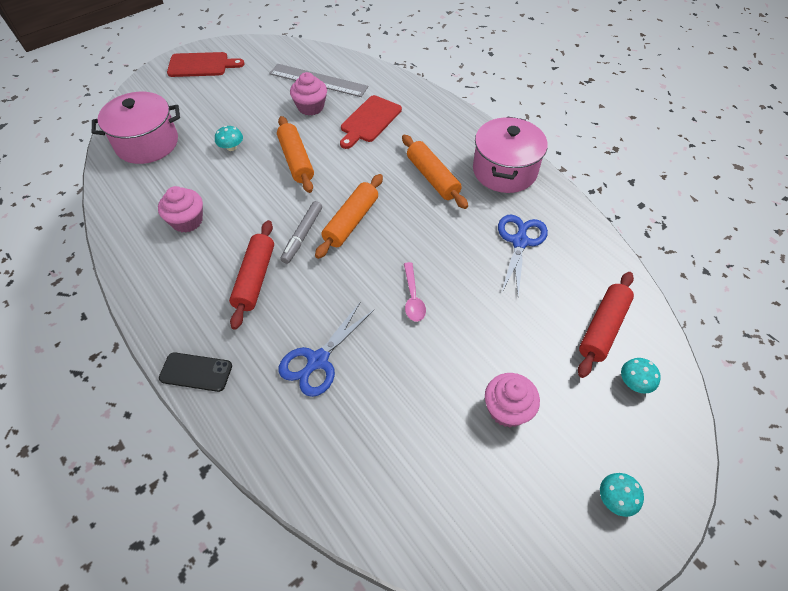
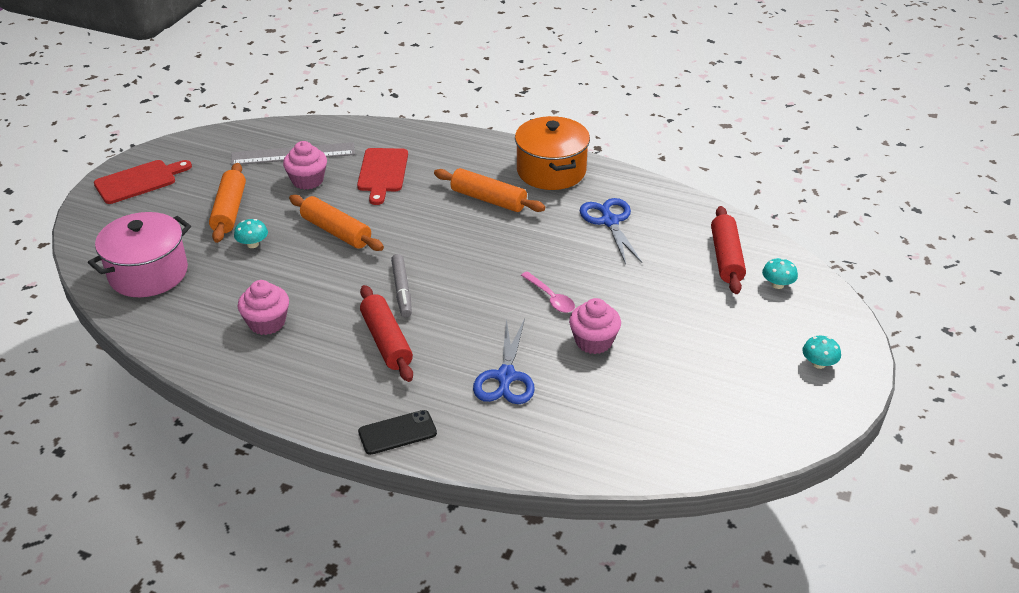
camera: 30 degrees left, 15 degrees down
(351, 221) = (440, 262): orange rolling pin -> orange rolling pin (229, 210)
(504, 170) = (551, 171): pink pot -> orange pot
(507, 409) = (695, 343): pink cupcake -> pink cupcake (593, 341)

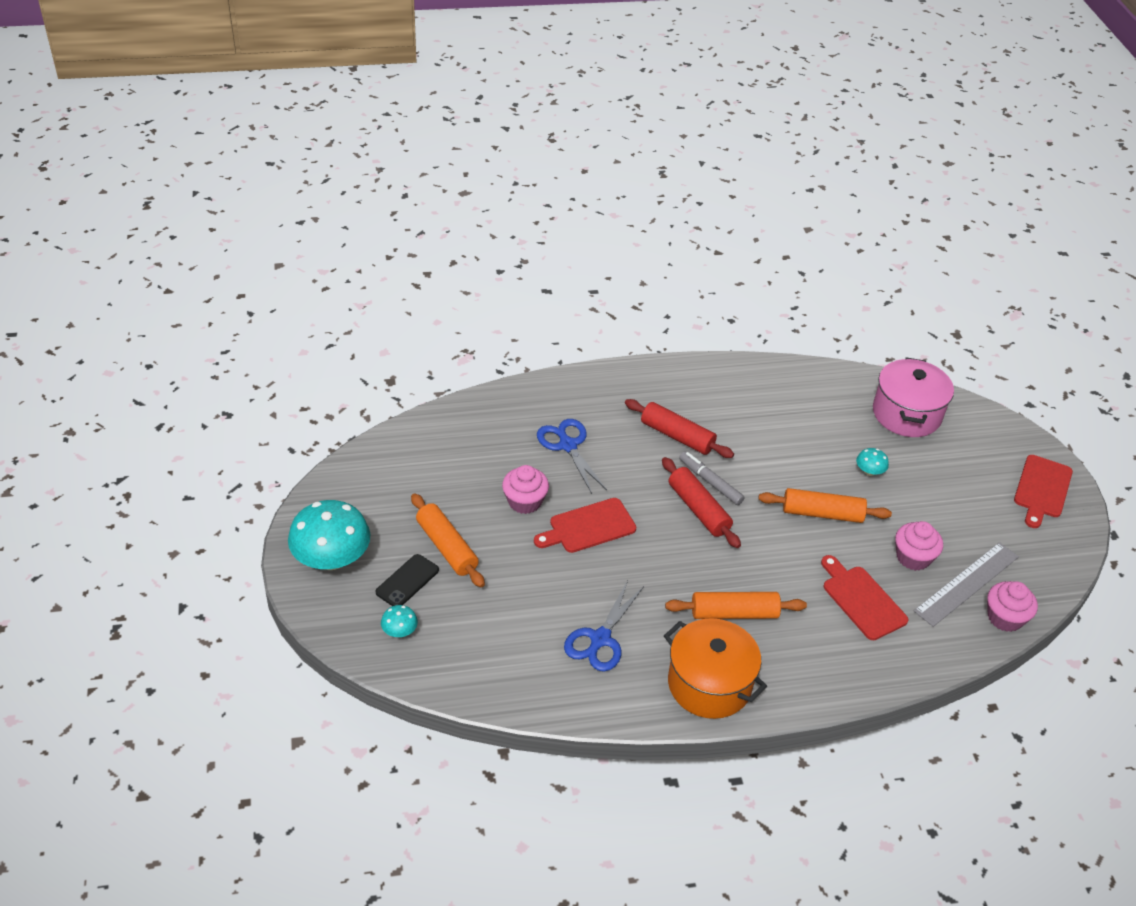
camera: 145 degrees right, 5 degrees up
(229, 210) = (931, 494): orange rolling pin -> orange rolling pin (447, 547)
(267, 323) = (775, 414): pink cupcake -> pink cupcake (1005, 618)
(397, 432) = (605, 379): black phone -> black phone (407, 581)
(550, 298) = (588, 527): pink spoon -> red cutting board
(609, 221) = (600, 639): blue scissors -> blue scissors turned 75 degrees clockwise
(726, 258) = (463, 643): red rolling pin -> red rolling pin (698, 509)
(818, 363) = (331, 559): turquoise mushroom -> turquoise mushroom, size x2.30

